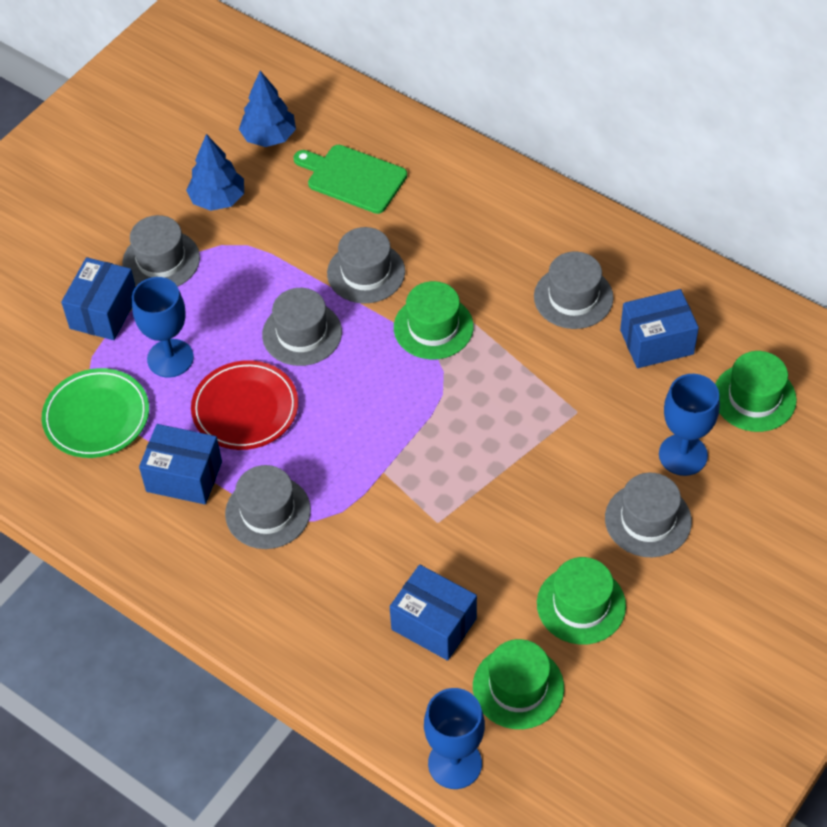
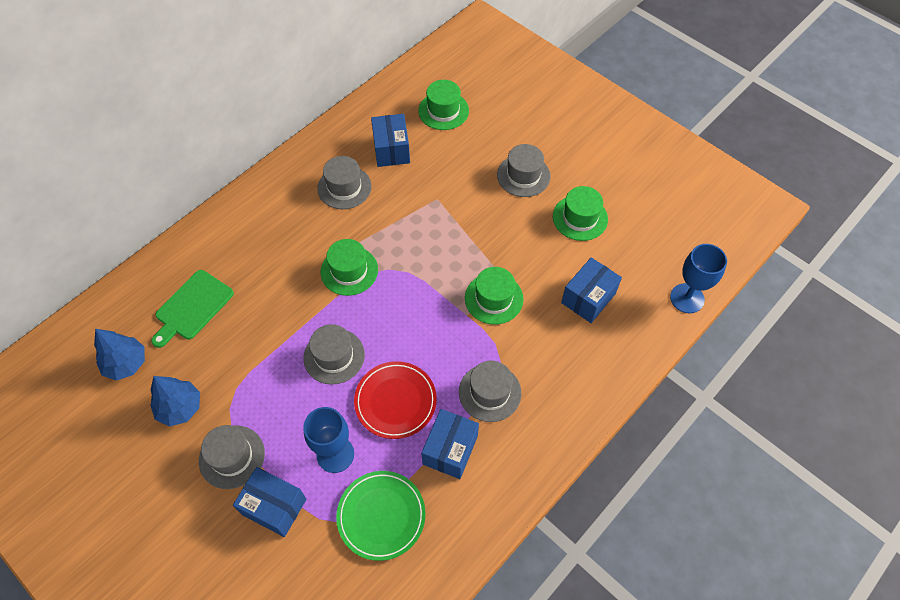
camera: 85 degrees left, 5 degrees up
(366, 272) = (288, 308): grey hat -> none
(518, 687) = (635, 258): green hat -> green hat (494, 298)
(683, 455) = (479, 151): blue goblet -> none

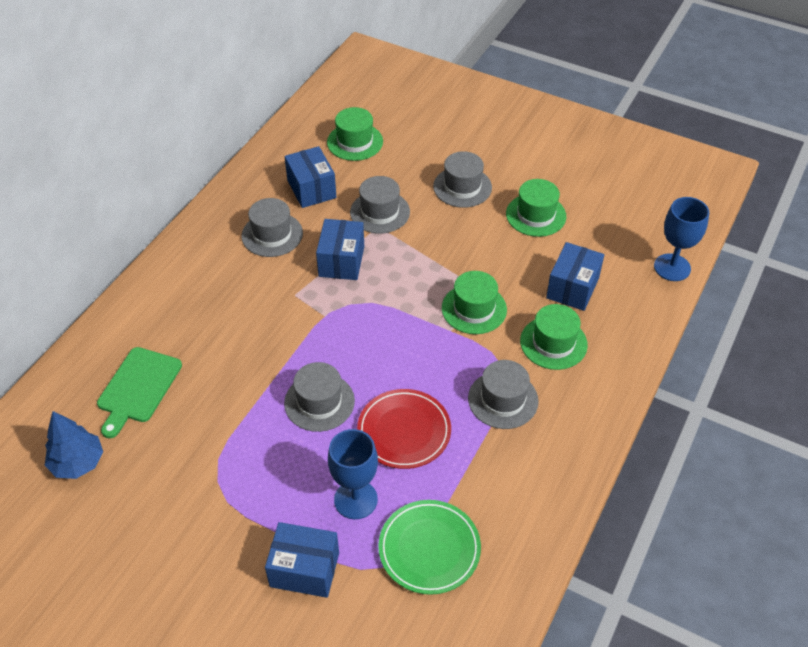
camera: 15 degrees left, 10 degrees down
(180, 408) = (158, 494): blue tree -> none
(232, 456) = (237, 530): grey hat -> grey hat (380, 212)
(349, 271) = (306, 314): green hat -> green hat (553, 343)
(450, 449) = (481, 465): blue box -> blue box (341, 261)

